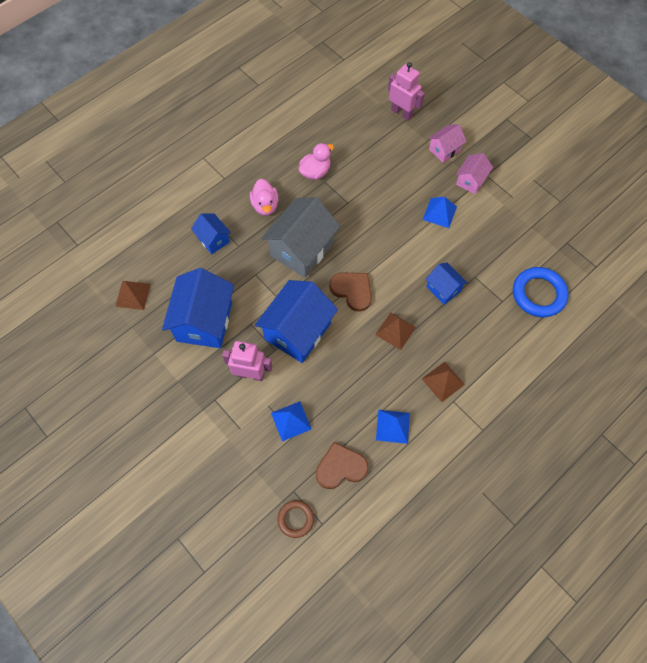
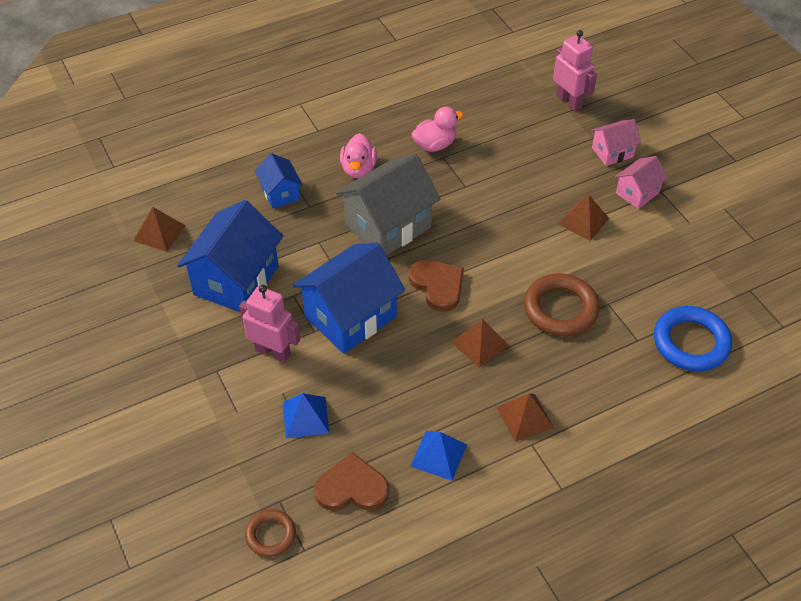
camera: 15 degrees right, 15 degrees down
(439, 213) = (583, 221): blue pyramid -> brown pyramid
(443, 289) = (560, 309): blue house -> brown ring

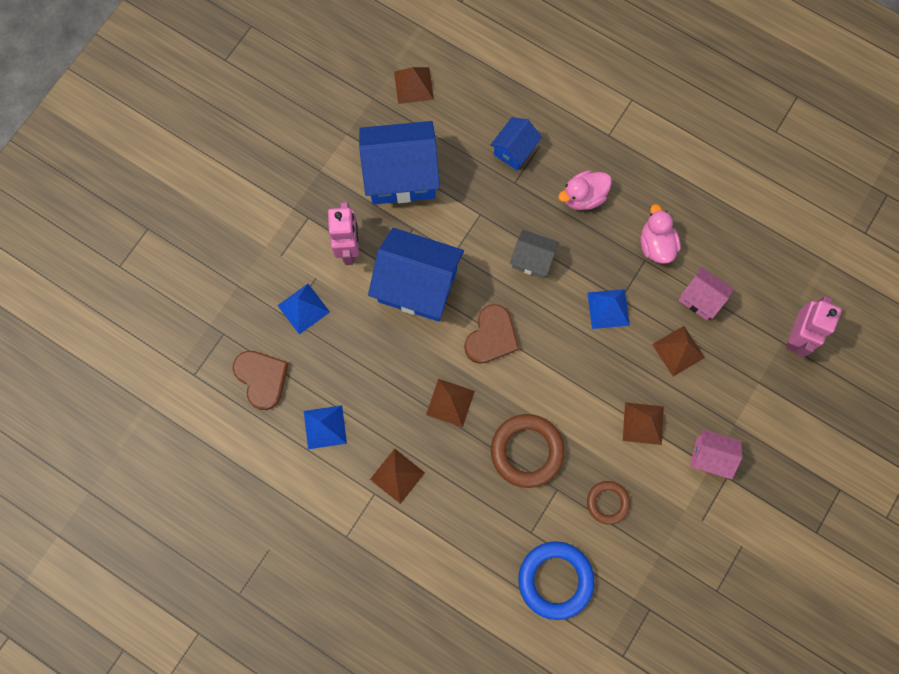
camera: 60 degrees right, 25 degrees up
(270, 535) = (193, 344): brown ring -> brown ring (607, 502)
(388, 226) = (532, 259): grey house -> grey house, size x0.52
(435, 145) = (656, 245): pink duck -> pink duck turned 135 degrees counterclockwise
(468, 198) = (608, 308): none -> blue pyramid
(535, 172) = (678, 350): none -> brown pyramid
(612, 152) = (751, 409): pink house -> pink house (700, 298)

